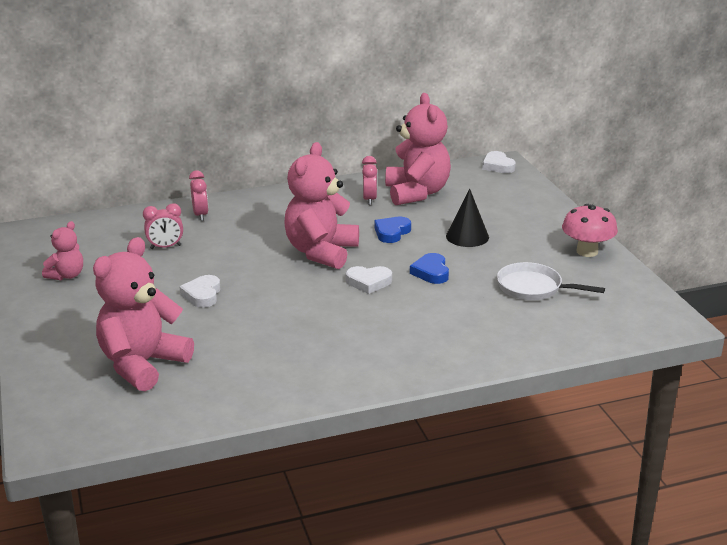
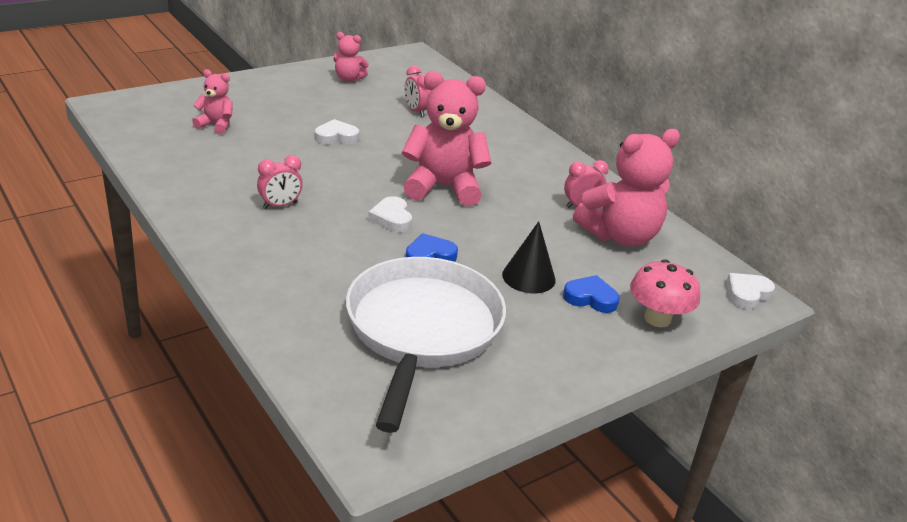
camera: 70 degrees right, 5 degrees up
(142, 365) = (216, 125): pink teddy bear -> pink teddy bear, size x0.51
(200, 215) = (487, 120): pink clock -> pink clock (280, 205)
(392, 232) = (510, 225): blue heart -> blue heart (590, 298)
(533, 288) = (421, 331): white pan -> white pan, size x1.97
(587, 251) = (539, 376): pink mushroom -> pink mushroom (657, 318)

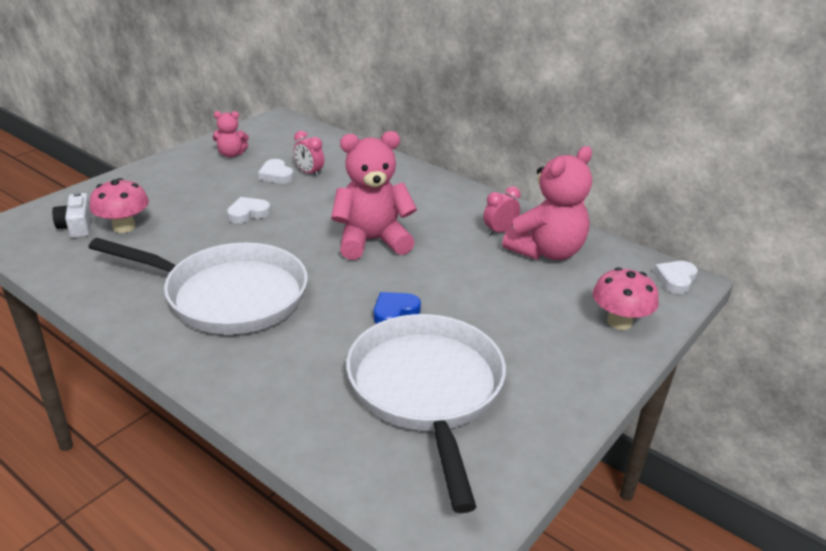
camera: 15 degrees left, 0 degrees up
(174, 116) = (77, 226): none -> white camera
(216, 125) = (124, 227): pink teddy bear -> pink mushroom
(280, 205) = (228, 295): pink clock -> white pan
(391, 218) = (341, 283): white heart -> white heart (276, 175)
(528, 277) = (492, 310): black cone -> none
(590, 298) = (555, 317): blue heart -> none

